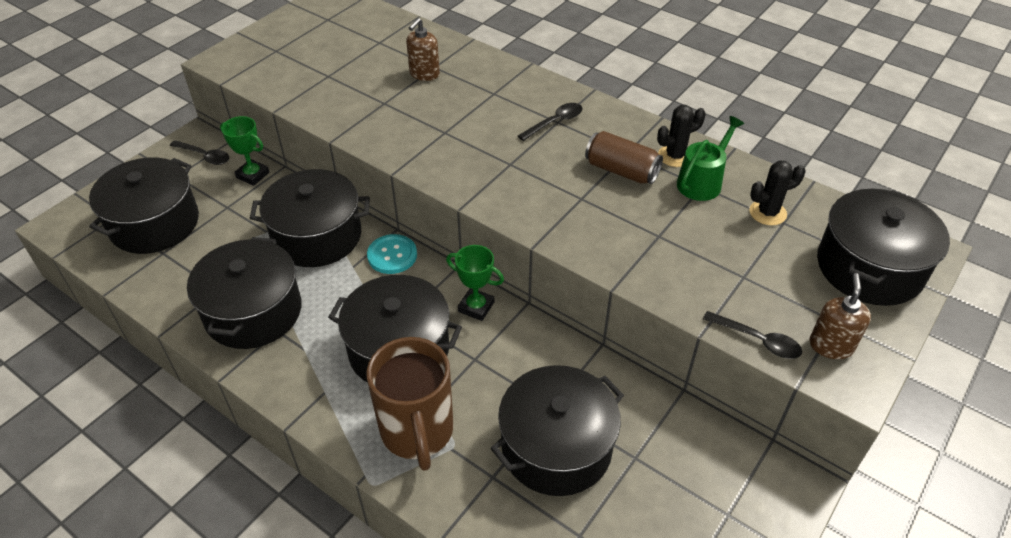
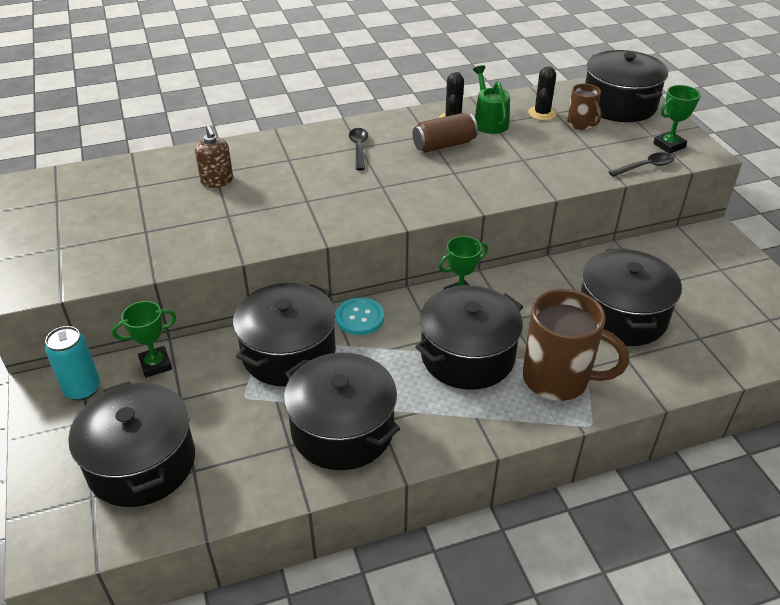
camera: 55 degrees left, 5 degrees down
(204, 156) = (82, 389): black spoon -> turquoise can
(784, 252) = (581, 124): none -> brown mug
(831, 345) = (669, 145): brown soap dispenser -> green trophy

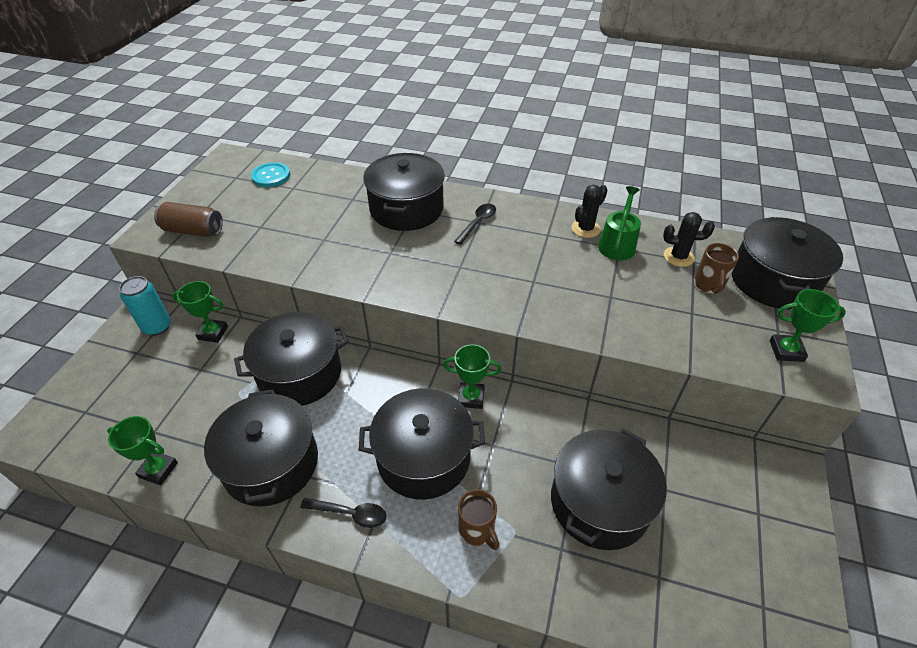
camera: 35 degrees right, 5 degrees up
(141, 463) = (132, 405): black pot -> black pot (406, 209)
(217, 181) = (346, 207): brown soap dispenser -> none
(237, 494) = (158, 470): none -> green trophy
(360, 317) = (376, 372): turquoise button -> turquoise button (271, 176)
(444, 145) = (552, 250): brown can -> brown can (193, 231)
(542, 113) = (678, 257): black cactus -> black cactus turned 45 degrees clockwise
(558, 379) = (477, 530): brown mug -> brown mug, size x0.52
(645, 167) = (733, 362): black spoon -> black spoon (350, 514)

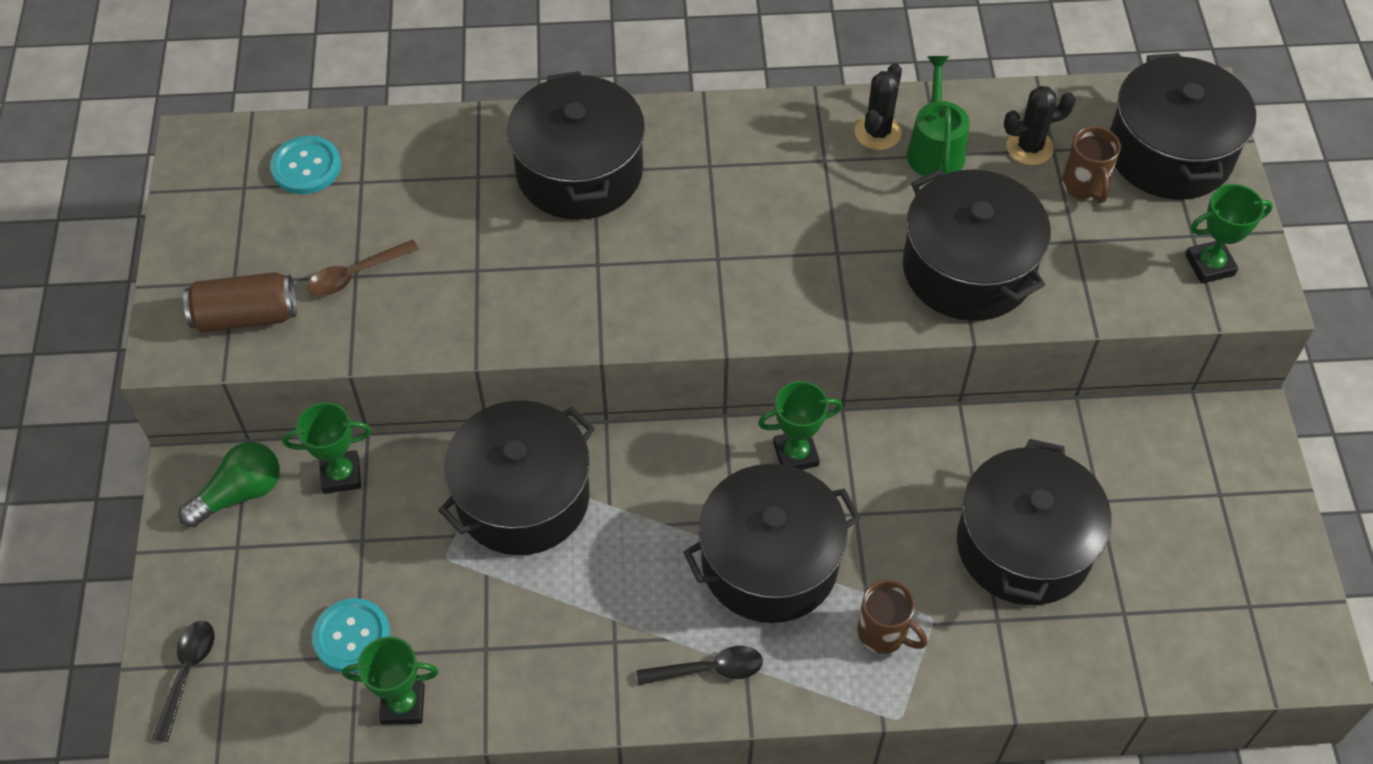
camera: 20 degrees left, 10 degrees up
(157, 327) = (240, 493): turquoise can -> green light bulb
(159, 420) = (352, 636): none -> turquoise button
(260, 226) = (356, 274): none -> brown spoon
(271, 463) = (560, 641): black pot -> black pot (967, 269)
(477, 223) = (707, 168): black spoon -> black spoon (187, 673)

